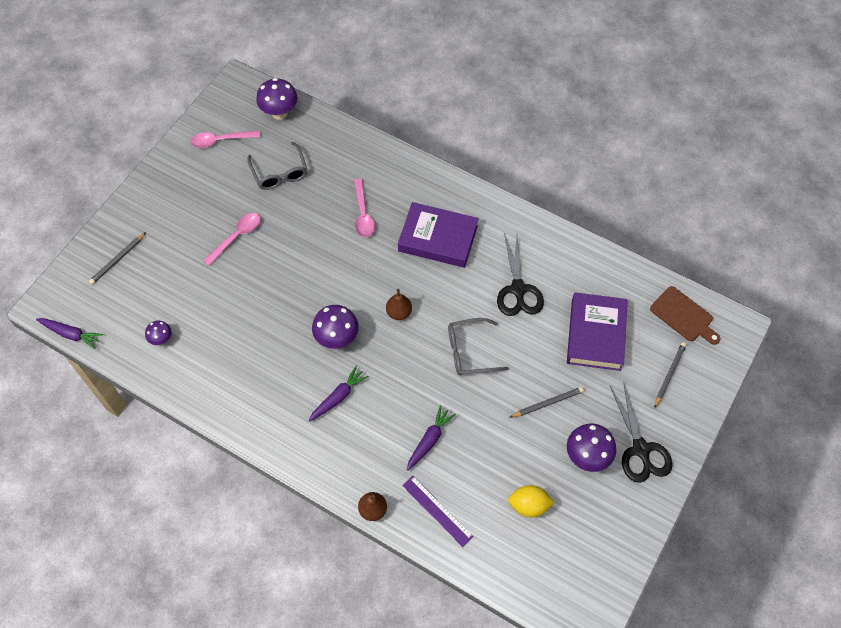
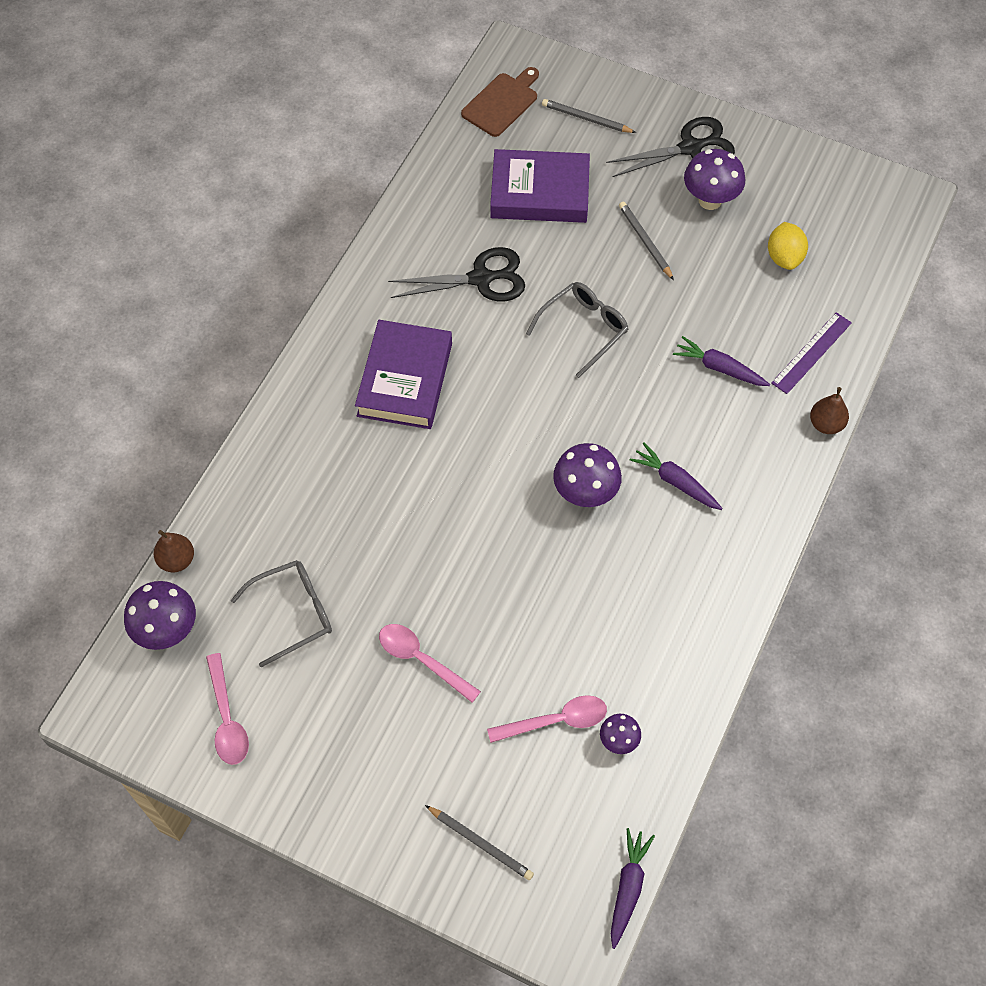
camera: 95 degrees left, 0 degrees up
(363, 214) = (368, 482): pink spoon -> pink spoon (556, 721)
(399, 312) = (533, 419): brown pear -> brown pear (177, 560)
(470, 351) = (583, 329): grey glasses -> grey glasses turned 120 degrees counterclockwise

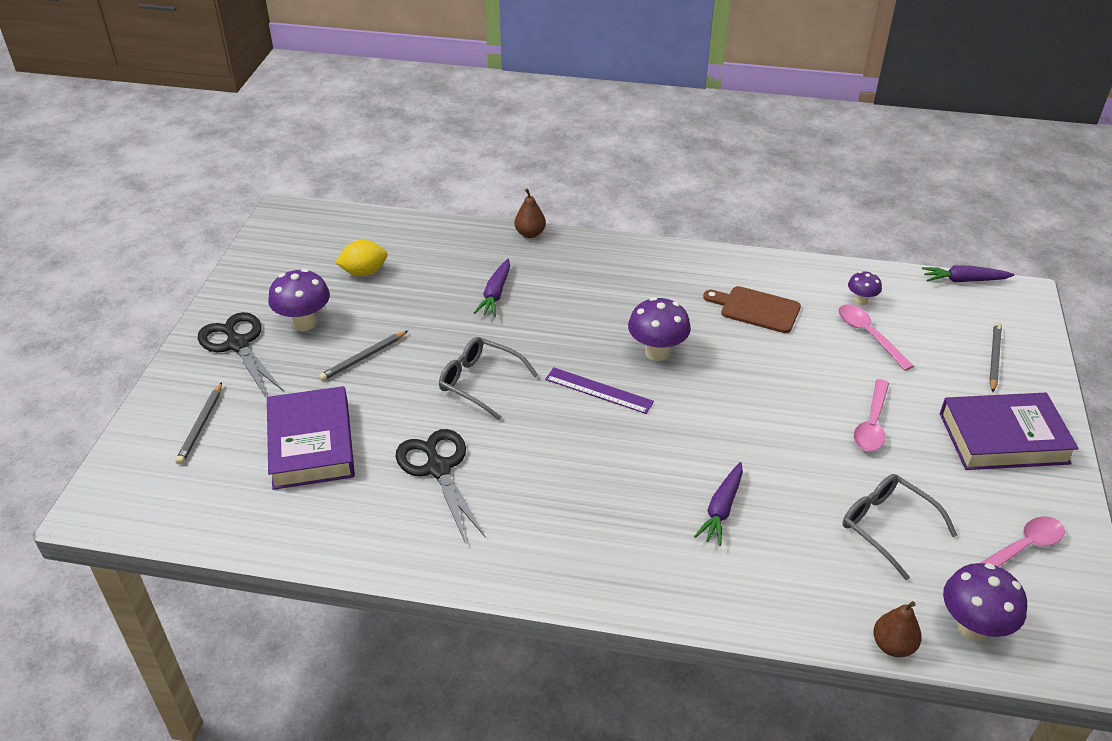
camera: 105 degrees left, 20 degrees down
(405, 379) = (586, 502): purple book -> purple book (1003, 438)
(501, 103) = (178, 501): brown cutting board -> brown cutting board (756, 309)
(675, 482) = (620, 303): purple carrot -> purple carrot (721, 509)
(811, 353) = (462, 247): purple ruler -> purple ruler (598, 390)

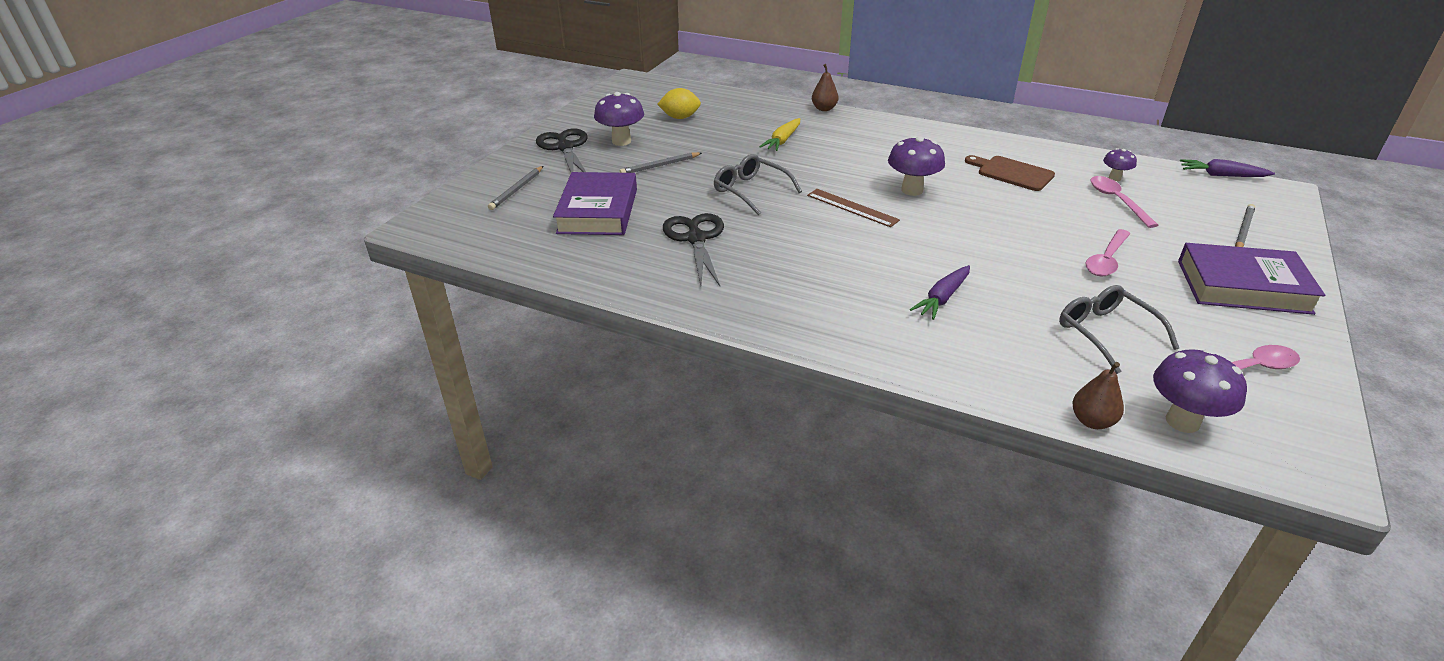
camera: 15 degrees right, 5 degrees down
(495, 294) = (782, 140): purple carrot -> yellow carrot
(598, 390) = (852, 208): purple ruler -> brown ruler

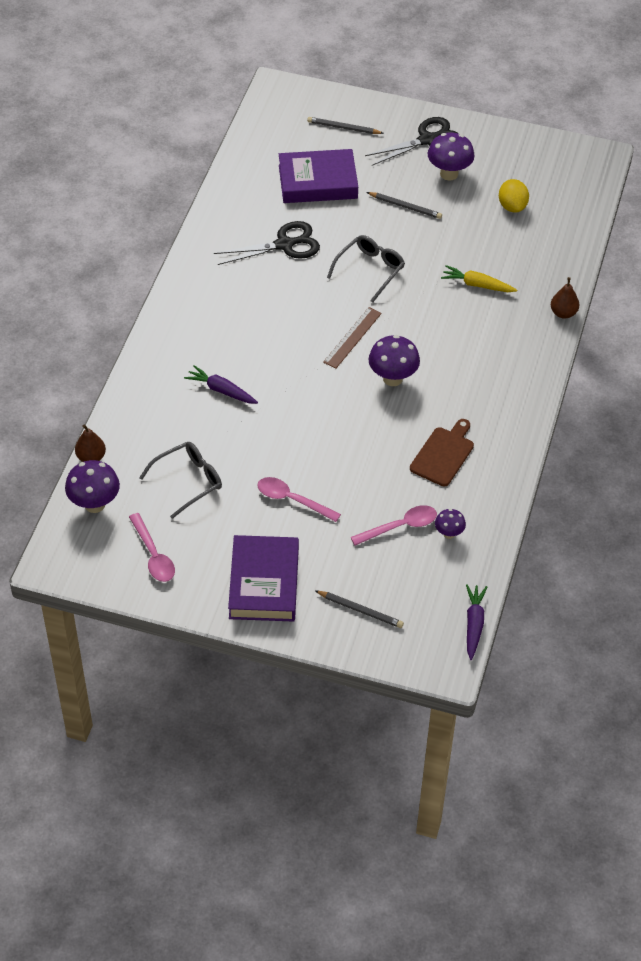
camera: 80 degrees right, 15 degrees up
(660, 166) = (405, 207): grey pencil -> grey pencil turned 150 degrees clockwise

